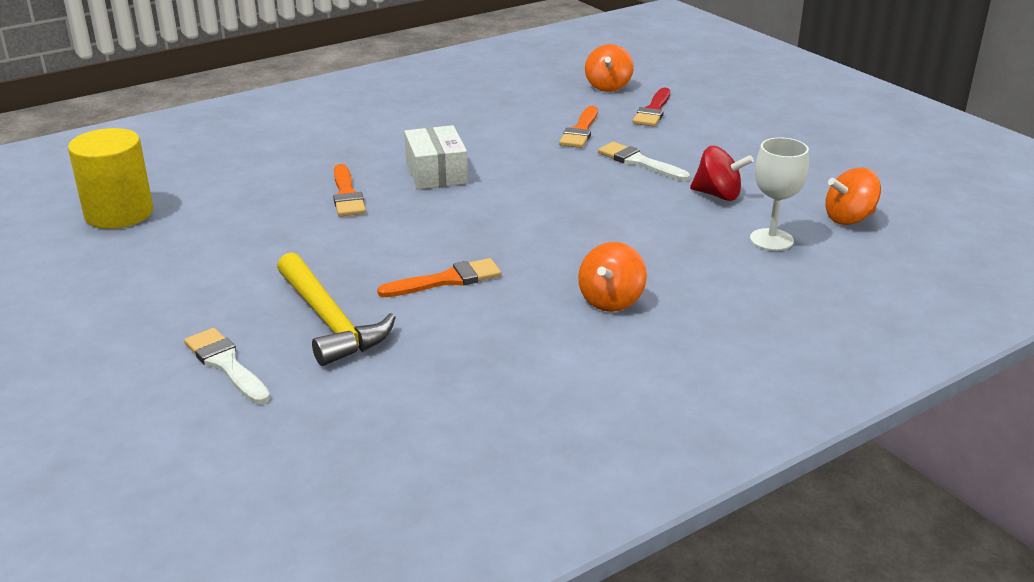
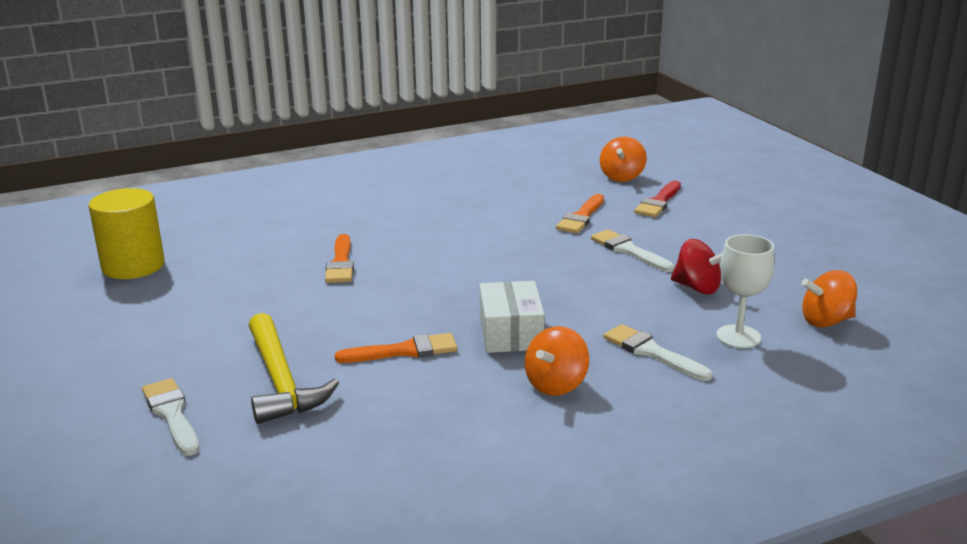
camera: 10 degrees right, 5 degrees down
(436, 173) = (430, 248): white box -> white box (510, 333)
(694, 261) = (652, 352): none -> white brush

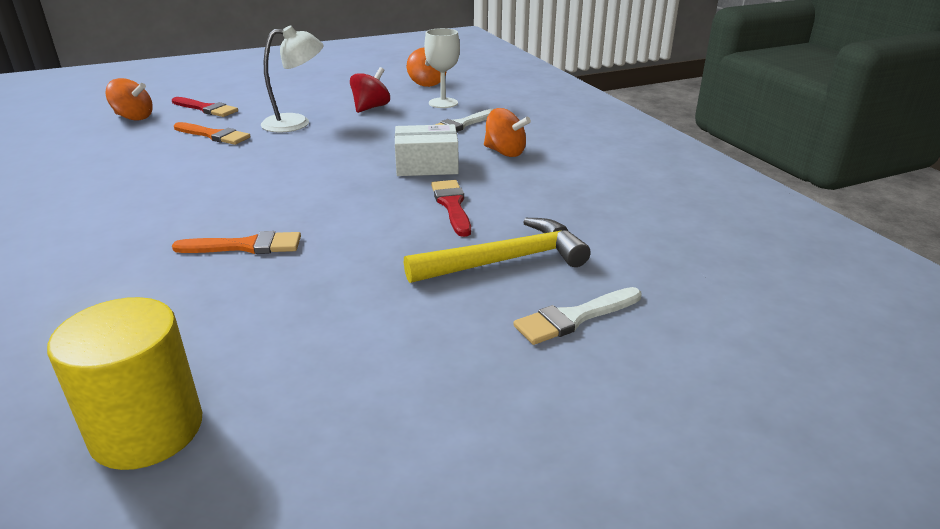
camera: 90 degrees left, 5 degrees up
(404, 351) = (452, 205): orange brush -> red brush
(629, 250) = (296, 123): white brush -> white lamp

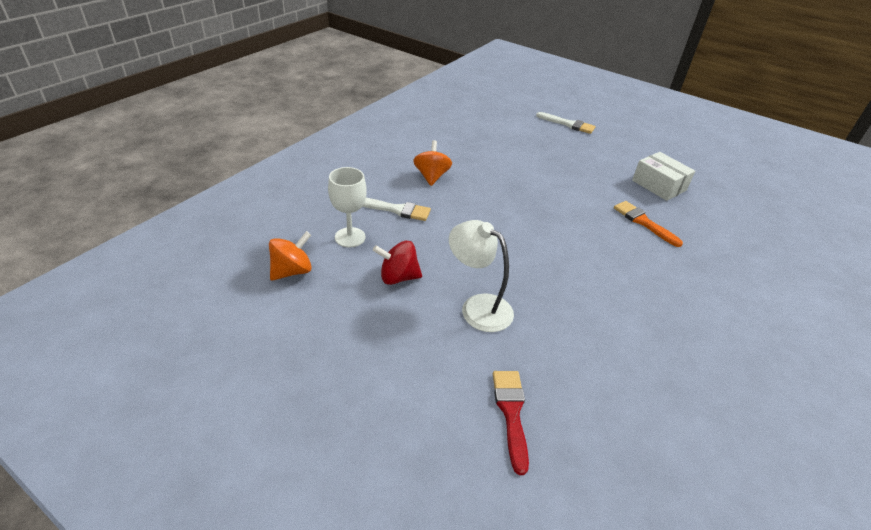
camera: 125 degrees left, 10 degrees up
(134, 117) = (596, 466): orange spinning top -> none
(147, 430) = (735, 184): yellow cylinder -> none
(214, 135) = (557, 346): orange brush -> none
(427, 165) = (484, 200): white box -> white box (659, 185)
(452, 205) = (522, 174): red brush -> none
(505, 261) = (552, 146): yellow hammer -> none

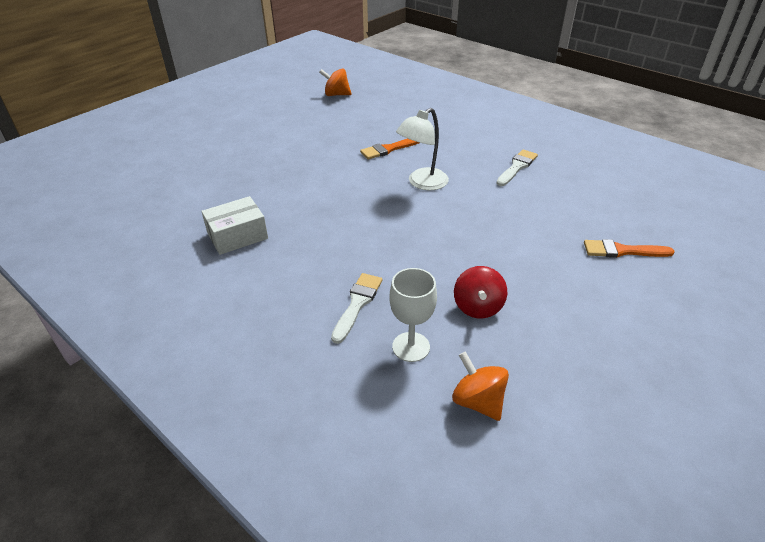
camera: 80 degrees left, 0 degrees up
(431, 176) = (290, 270): orange spinning top -> orange spinning top (336, 95)
(478, 307) = (512, 256): white lamp -> white lamp (422, 183)
(511, 413) = (622, 251): red brush -> orange brush
(568, 124) = (205, 157): white brush -> white brush (517, 167)
(659, 185) = (334, 130): white box -> white box (237, 236)

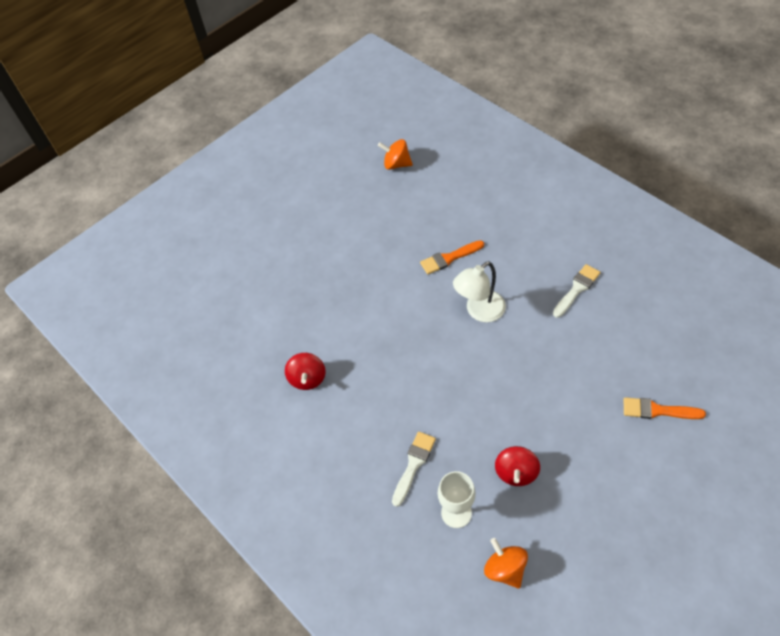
camera: 10 degrees right, 15 degrees up
(237, 236) = (307, 379): white box -> red spinning top

